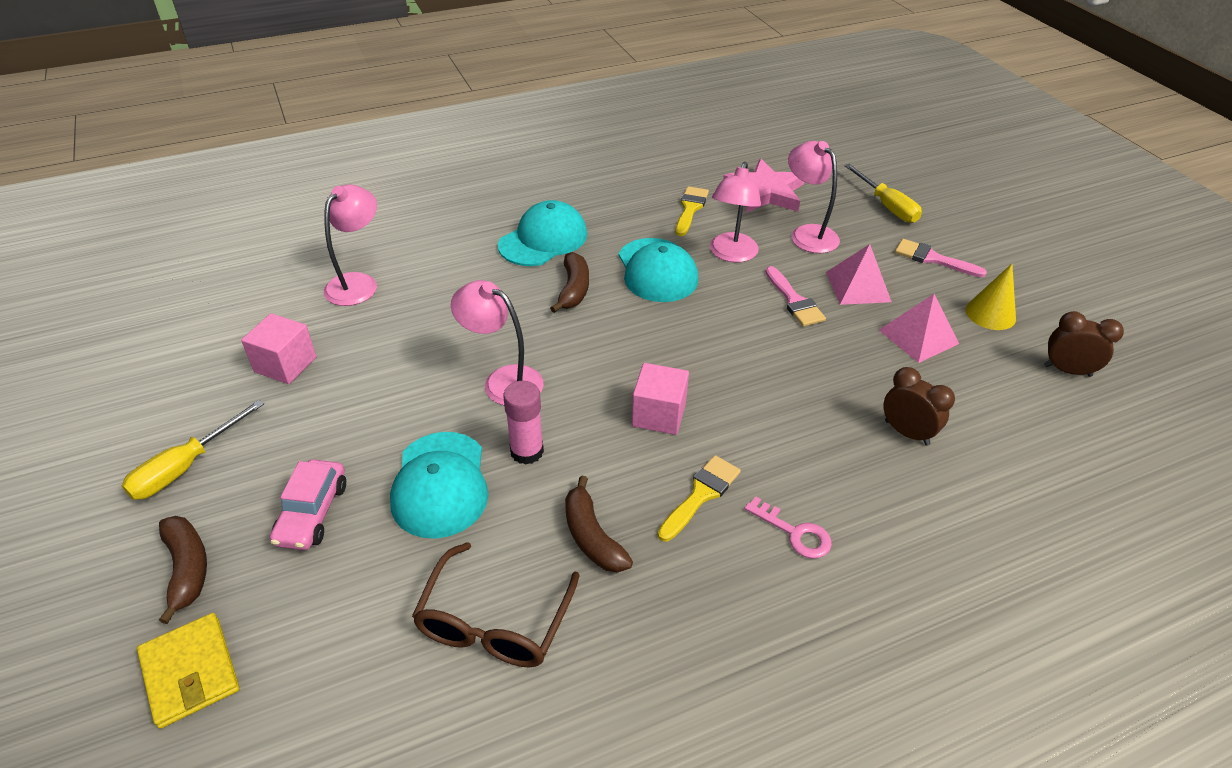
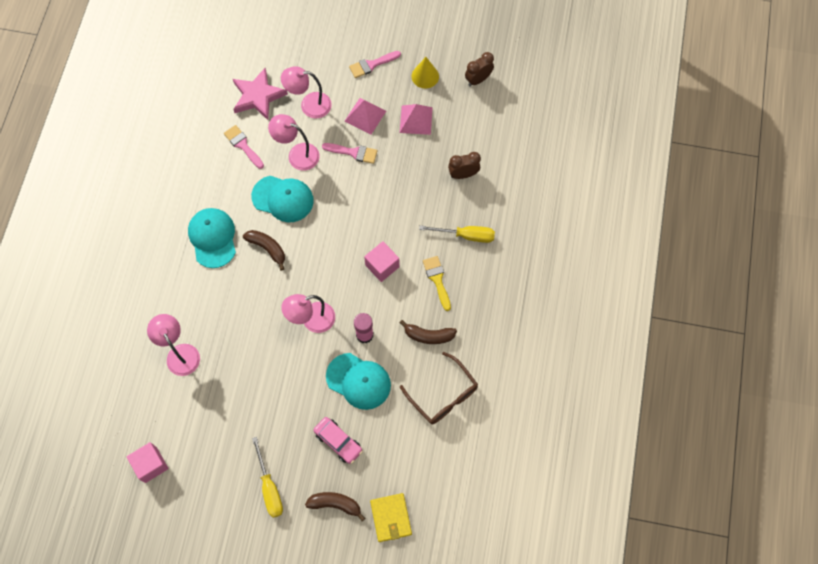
camera: 55 degrees left, 25 degrees up
(190, 672) = (391, 518): yellow wallet -> yellow wallet turned 75 degrees clockwise
(285, 364) = (225, 417): pink cube -> pink cube (151, 465)
(690, 209) = (243, 145): yellow brush -> pink brush
(731, 254) = (297, 154): pink lamp -> pink lamp turned 150 degrees clockwise
(794, 533) = (479, 258): pink key -> none
(886, 206) = (316, 48): yellow screwdriver -> yellow screwdriver (466, 235)

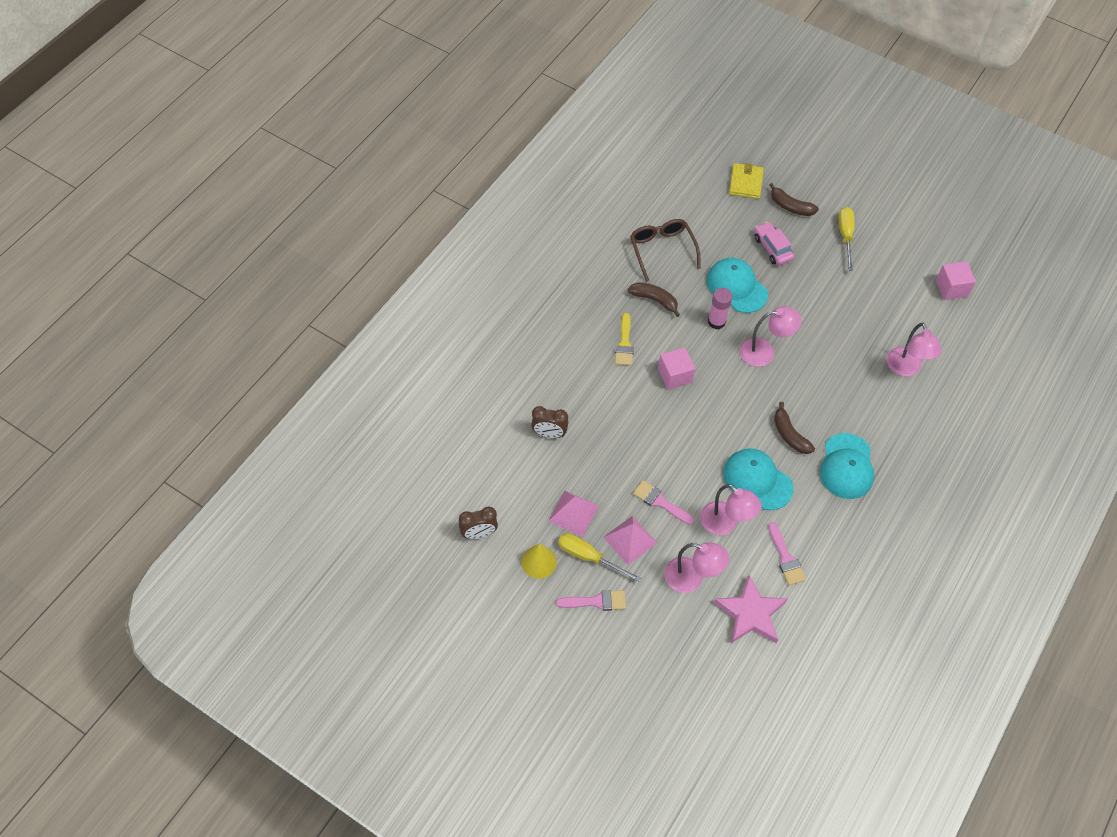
camera: 160 degrees left, 10 degrees down
(466, 235) = (576, 373): yellow screwdriver -> yellow screwdriver (589, 557)

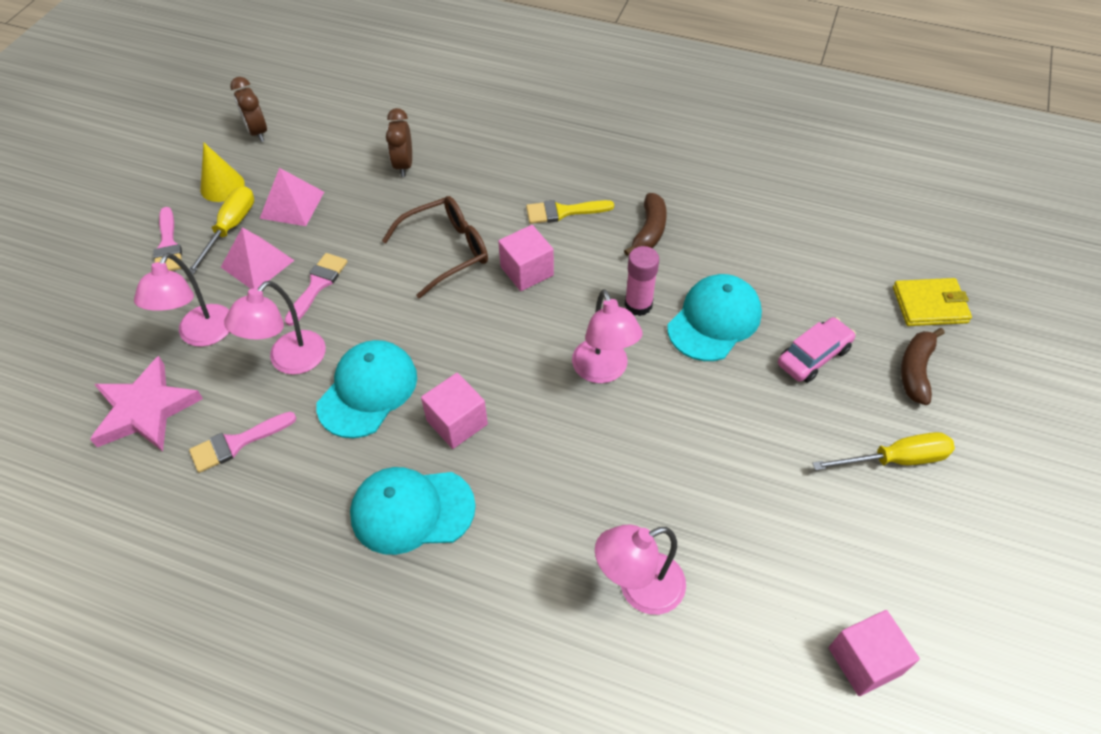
camera: 80 degrees right, 5 degrees down
(662, 250) = (742, 226): brown glasses -> brown glasses (446, 251)
(789, 434) = (457, 422): brown banana -> pink cube

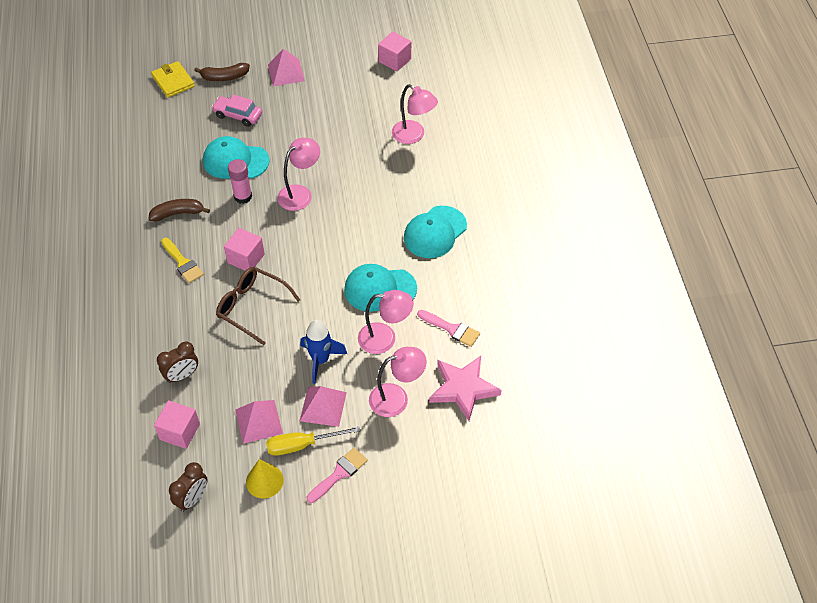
camera: 120 degrees left, 0 degrees up
(318, 285) = (320, 360): pink brush -> blue rocket
(412, 510) = (435, 232): turquoise cap -> turquoise cap turned 75 degrees clockwise
(457, 422) = (373, 239): pink cube -> pink cube (179, 432)
(895, 459) = (286, 72): yellow screwdriver -> pink pyramid

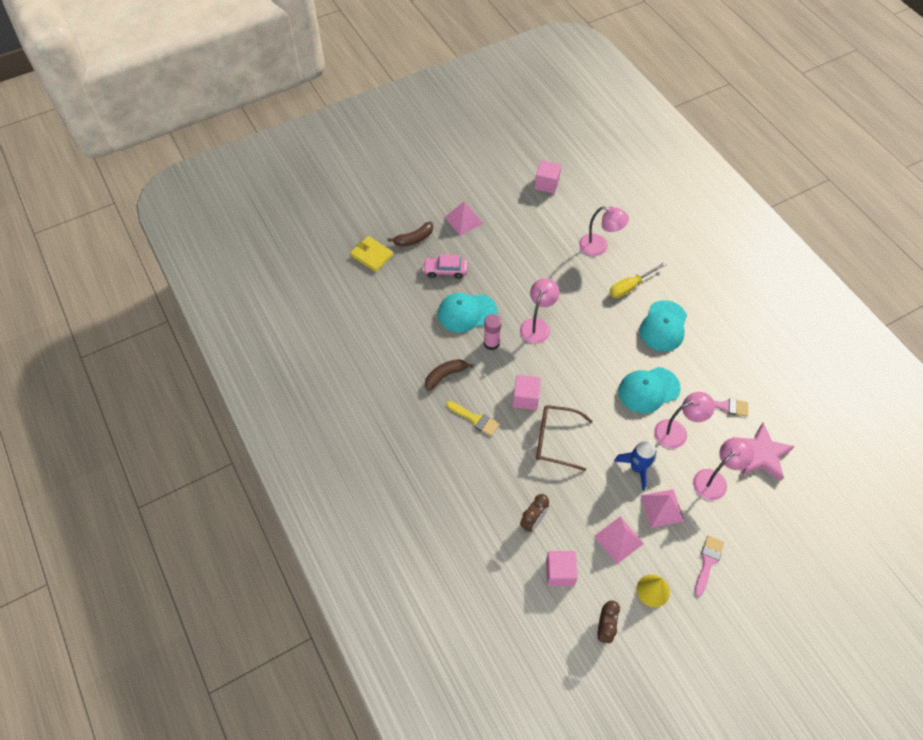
camera: 20 degrees left, 5 degrees up
(302, 445) = (665, 548): yellow screwdriver -> yellow screwdriver (630, 286)

